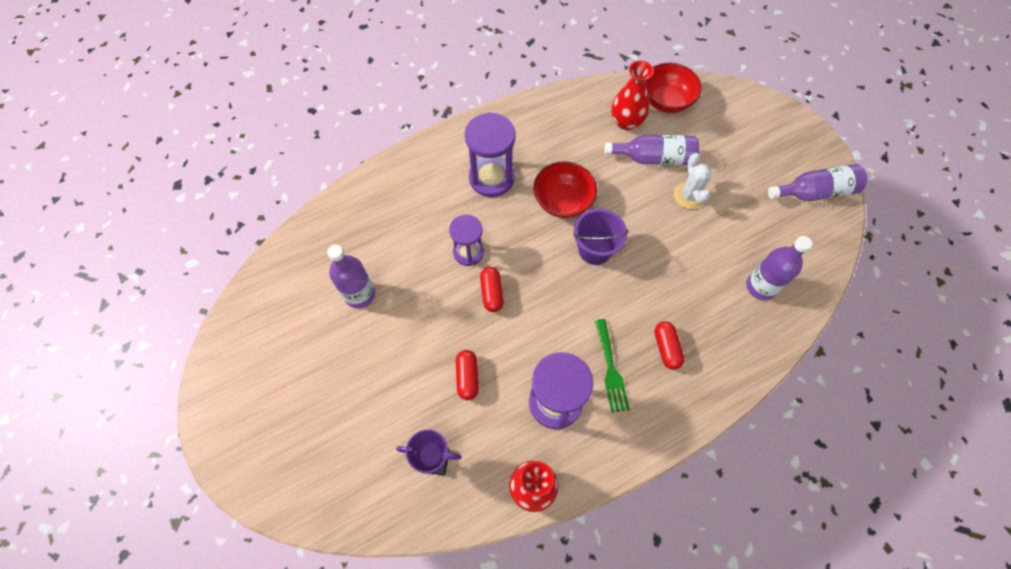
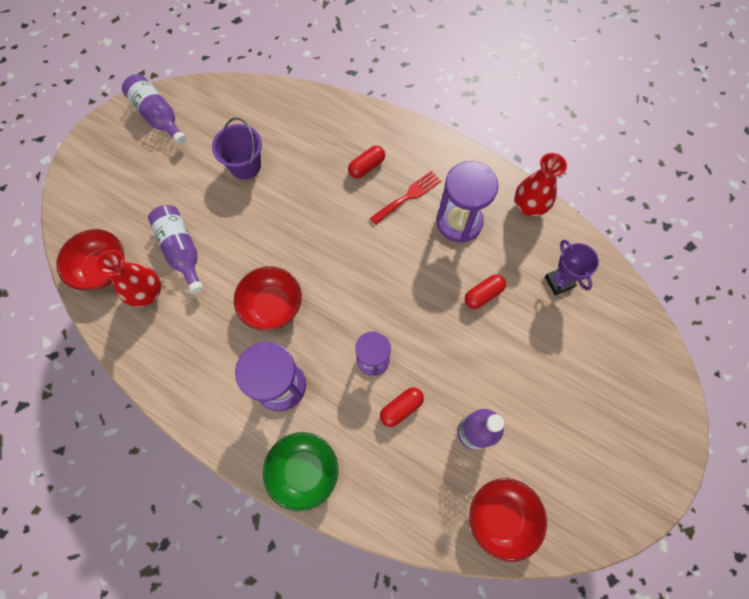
camera: 120 degrees left, 5 degrees up
(288, 277) = (501, 516): none -> red bowl
(418, 165) = (304, 471): none -> green bowl
(492, 293) = (400, 317): red capsule -> red capsule (401, 408)
(595, 249) = (308, 255): purple bucket -> purple bucket (245, 165)
(611, 369) = (408, 196): green fork -> red fork
(689, 196) = (211, 205): white cactus -> none
(761, 287) = (274, 124): purple bottle -> none

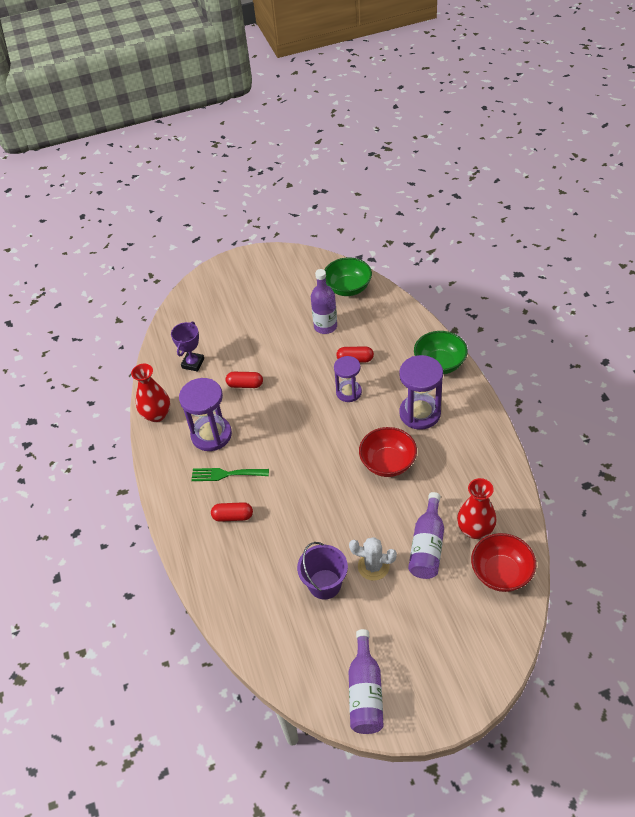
camera: 135 degrees left, 20 degrees down
(216, 204) = (373, 566): none -> white cactus
(408, 196) = (226, 474): red fork -> green fork
(501, 516) = (348, 288): red bowl -> green bowl

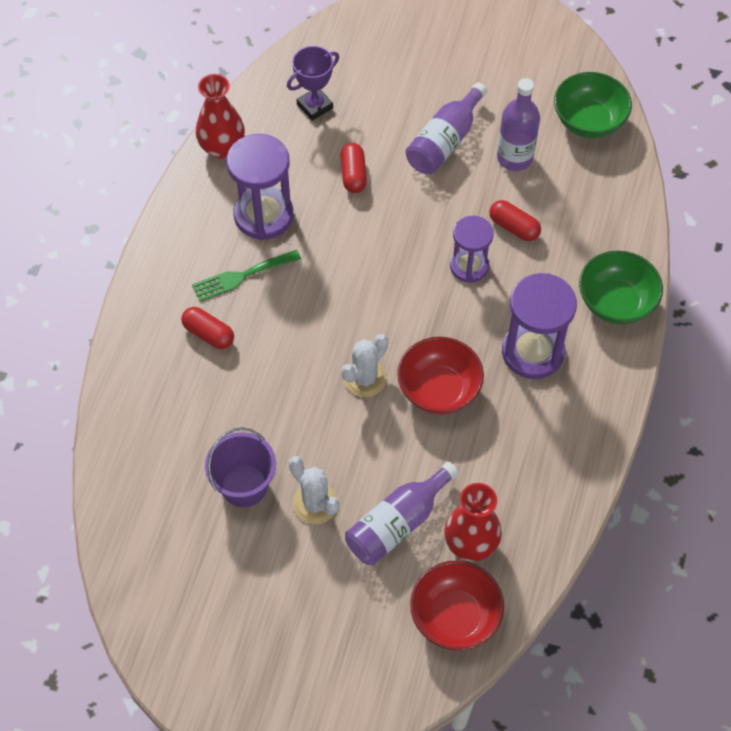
camera: 30 degrees right, 10 degrees up
(226, 474) = (241, 276): green fork -> green fork turned 60 degrees counterclockwise
(245, 384) = (353, 175): red capsule -> red capsule turned 45 degrees clockwise
(343, 483) = (365, 378): none -> white cactus
(365, 692) = (187, 638): purple bottle -> purple bottle (445, 141)

